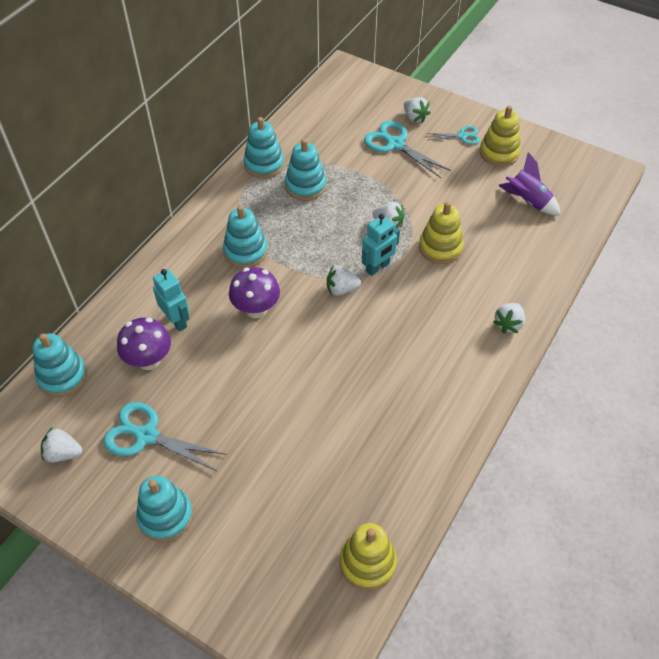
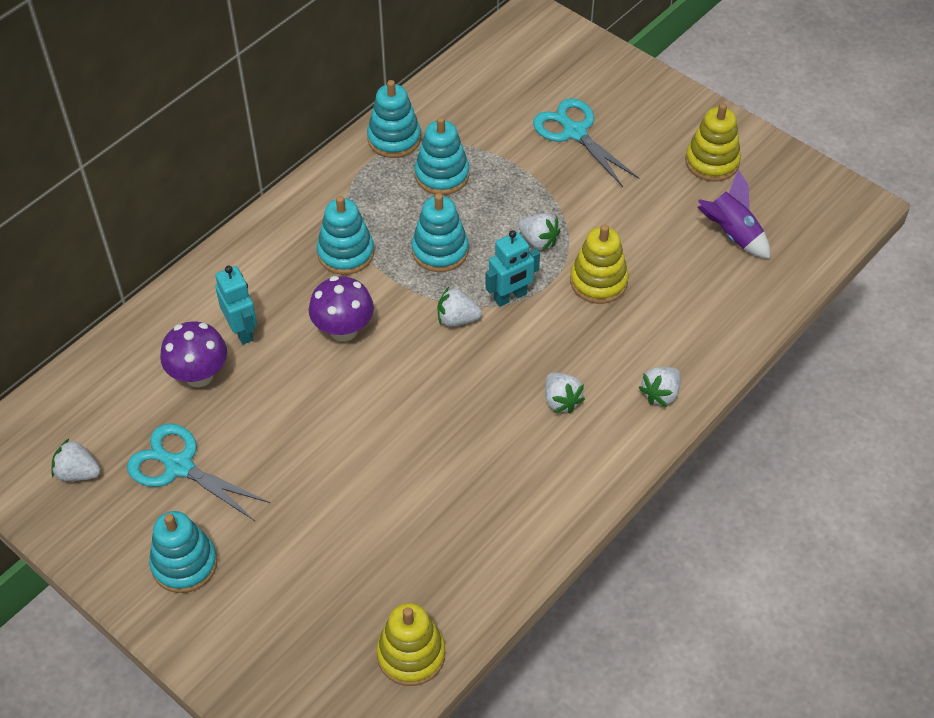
camera: 10 degrees right, 0 degrees up
(62, 376) = (92, 380): turquoise stacking toy -> turquoise stacking toy (440, 250)
(415, 117) = (610, 98): white strawberry -> white strawberry (561, 400)
(462, 136) = (668, 132): turquoise scissors -> none

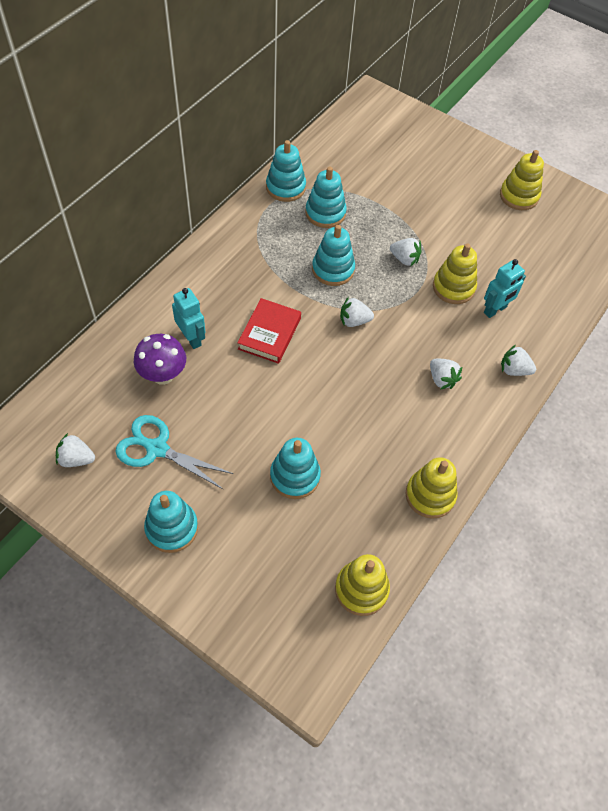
camera: 10 degrees left, 5 degrees up
(343, 330) = (269, 333): purple mushroom -> red book
(346, 253) = (262, 274): turquoise stacking toy -> turquoise stacking toy (295, 476)
(510, 297) = (391, 302): turquoise robot -> turquoise robot (495, 310)
(519, 546) = (430, 495): none -> yellow stacking toy
(574, 132) = (416, 178): turquoise scissors -> none
(660, 394) = (514, 370): white strawberry -> white strawberry turned 75 degrees clockwise
(732, 234) = (543, 248): purple rocket -> none

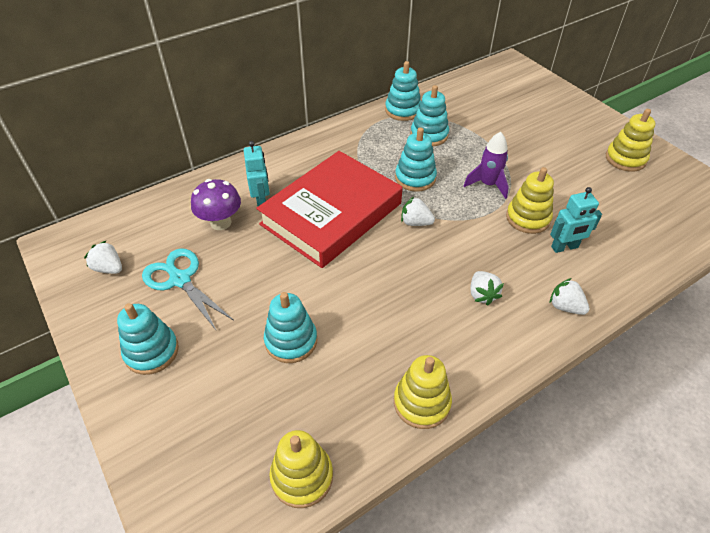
camera: 25 degrees right, 10 degrees down
(269, 333) = (331, 214): red book -> red book, size x2.03
(404, 259) = (488, 184): white strawberry -> purple rocket

